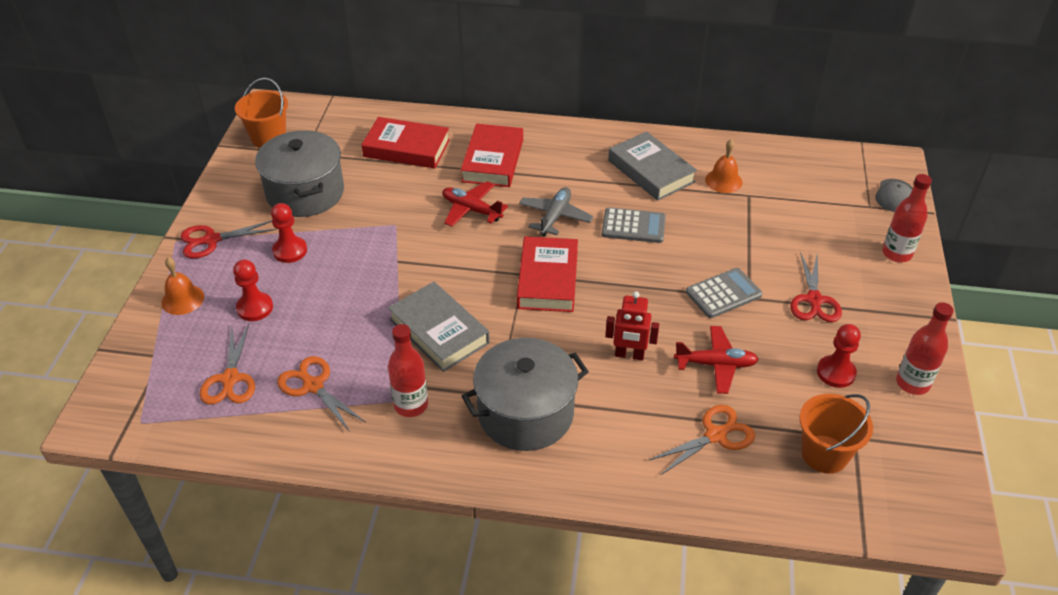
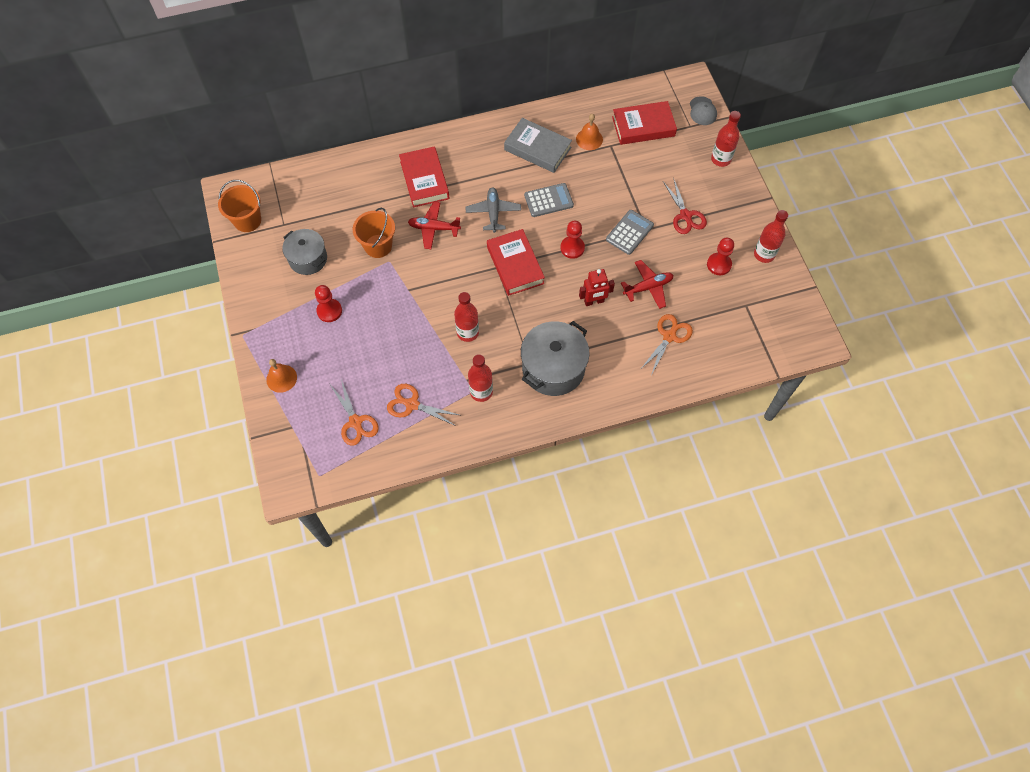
camera: 25 degrees left, 20 degrees up
(211, 240) = (268, 324): red scissors -> none
(255, 308) = (335, 364): red pawn -> red pawn (572, 248)
(305, 193) = (308, 259): grey pot -> grey pot, size x0.65
(406, 148) = (356, 192): red book -> red book (643, 126)
(439, 331) = (467, 332): grey book -> red bottle
(824, 454) = (734, 323): orange bucket -> orange bucket (378, 246)

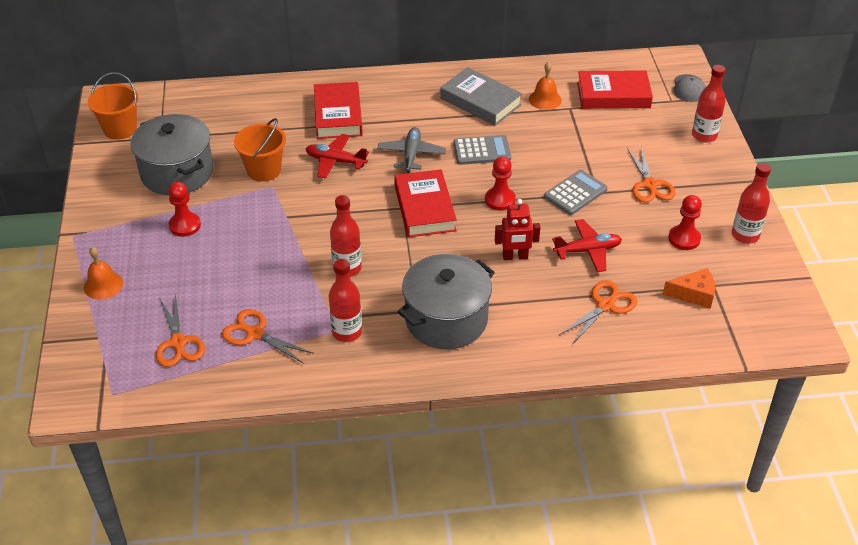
camera: 10 degrees right, 20 degrees down
(308, 259) = (177, 172): grey pot -> grey pot, size x1.54
(685, 215) = (649, 185): red scissors -> orange scissors
(733, 316) = (694, 294): none -> orange cheese

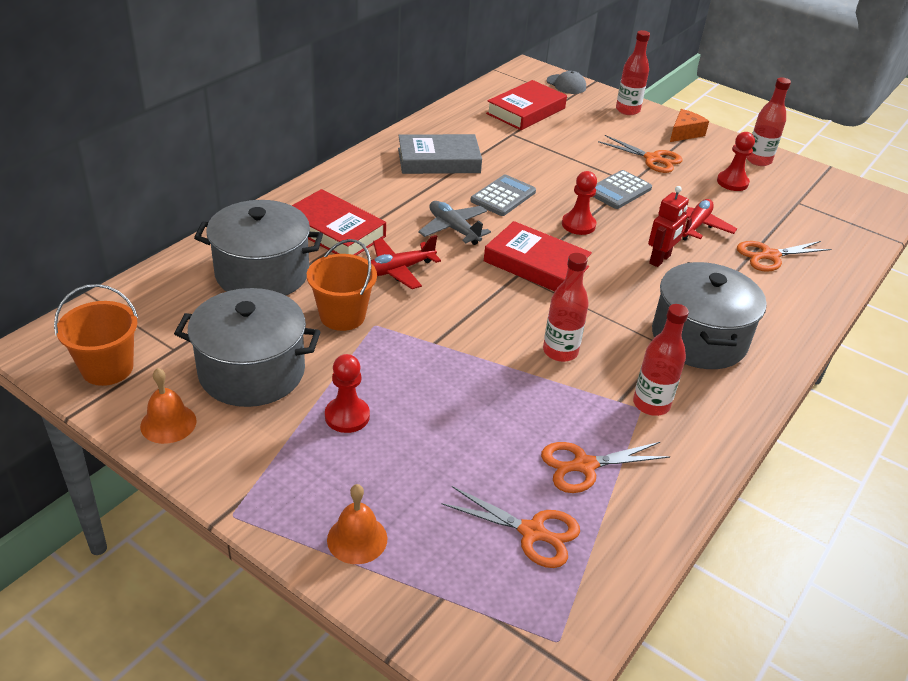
camera: 50 degrees left, 5 degrees down
(260, 119) = (262, 273): none -> grey pot
(545, 99) = (484, 136): orange bell -> orange bell (168, 423)
(575, 193) = (619, 190): grey calculator -> grey calculator turned 135 degrees counterclockwise
(605, 305) = (770, 256): orange scissors -> orange scissors turned 105 degrees counterclockwise
(694, 294) = (799, 215): orange cheese -> orange cheese (684, 133)

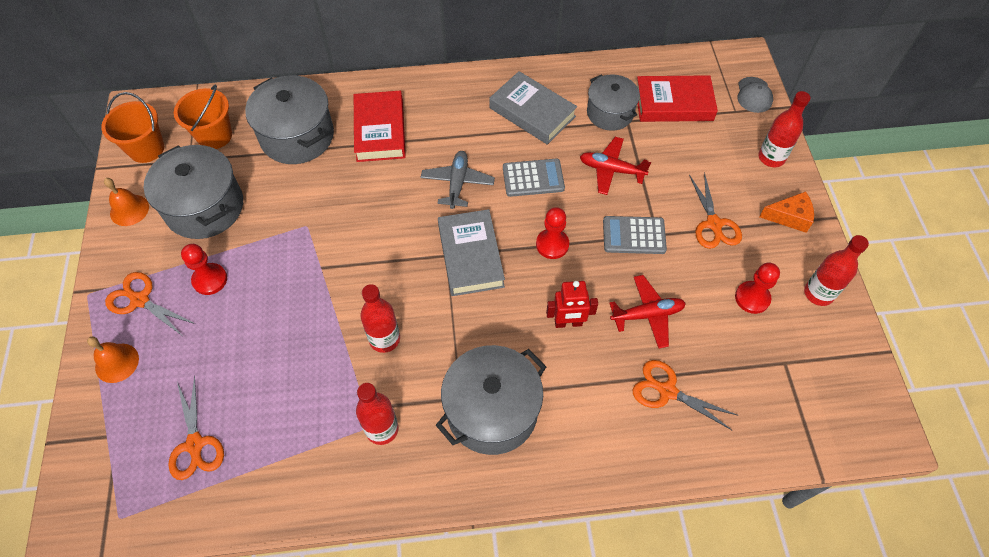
camera: 50 degrees right, 20 degrees up
(342, 316) = (298, 204): orange bucket -> orange bucket (214, 136)
(398, 270) = (376, 192): red plane -> red plane (611, 170)
(493, 135) = (610, 113): none -> grey pot
(536, 264) = (470, 256): red book -> grey book
(584, 465) = (281, 431): orange scissors -> orange scissors (140, 300)

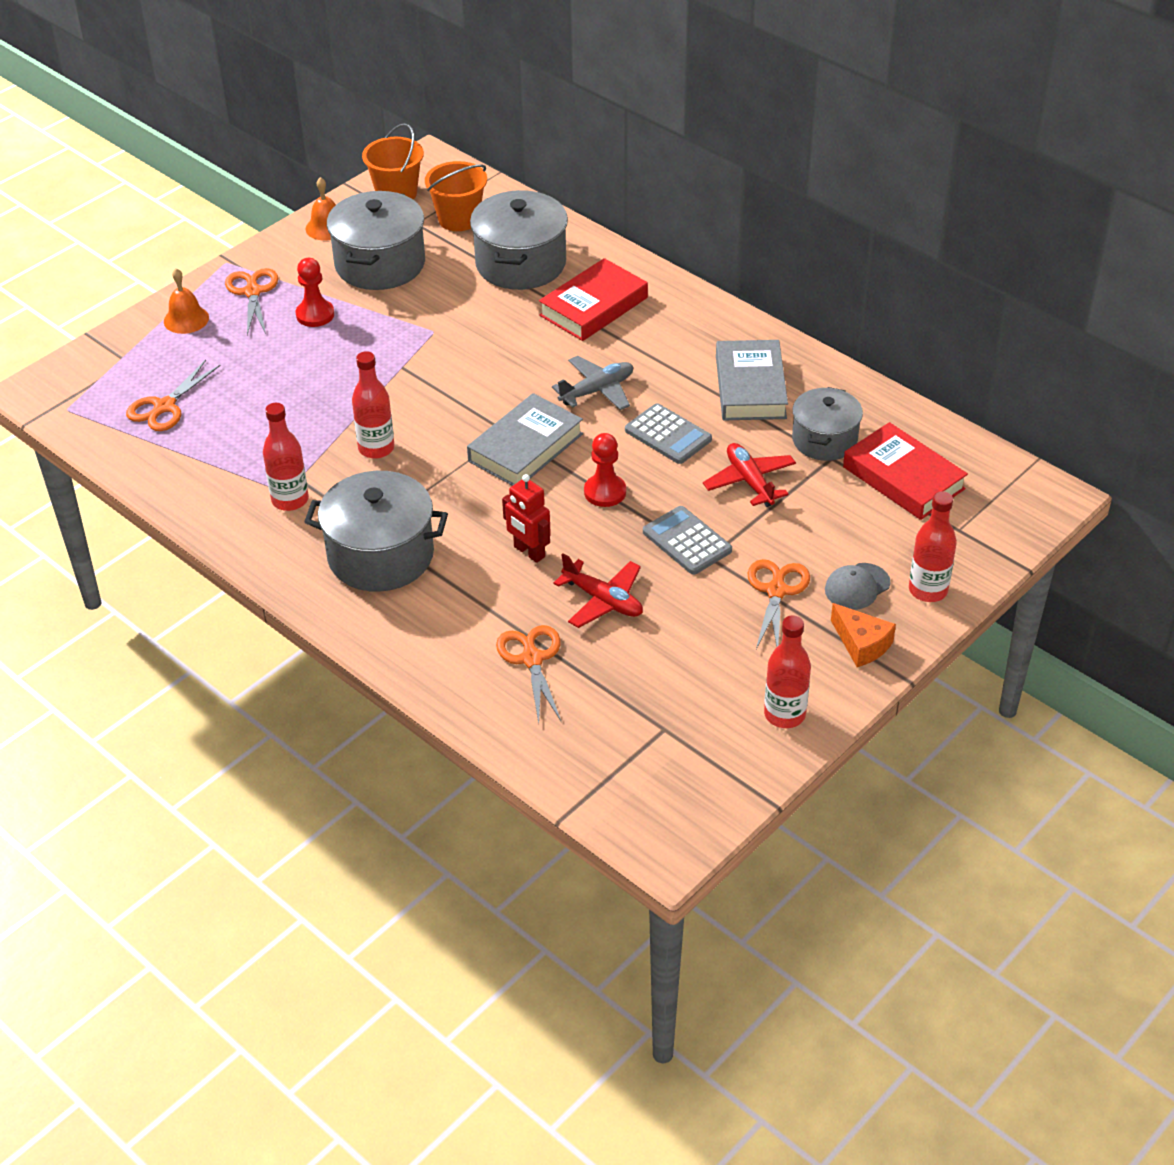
camera: 50 degrees right, 15 degrees down
(714, 224) = (776, 591): orange scissors -> orange scissors turned 150 degrees clockwise
(752, 298) = (716, 666): red pawn -> none
(754, 95) = (1004, 532): grey cap -> grey cap (857, 586)

